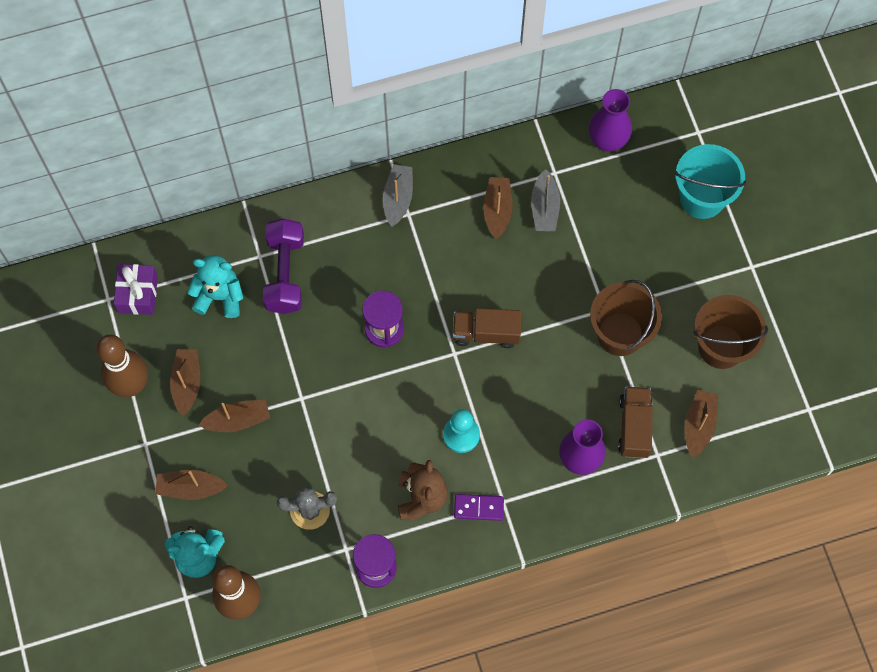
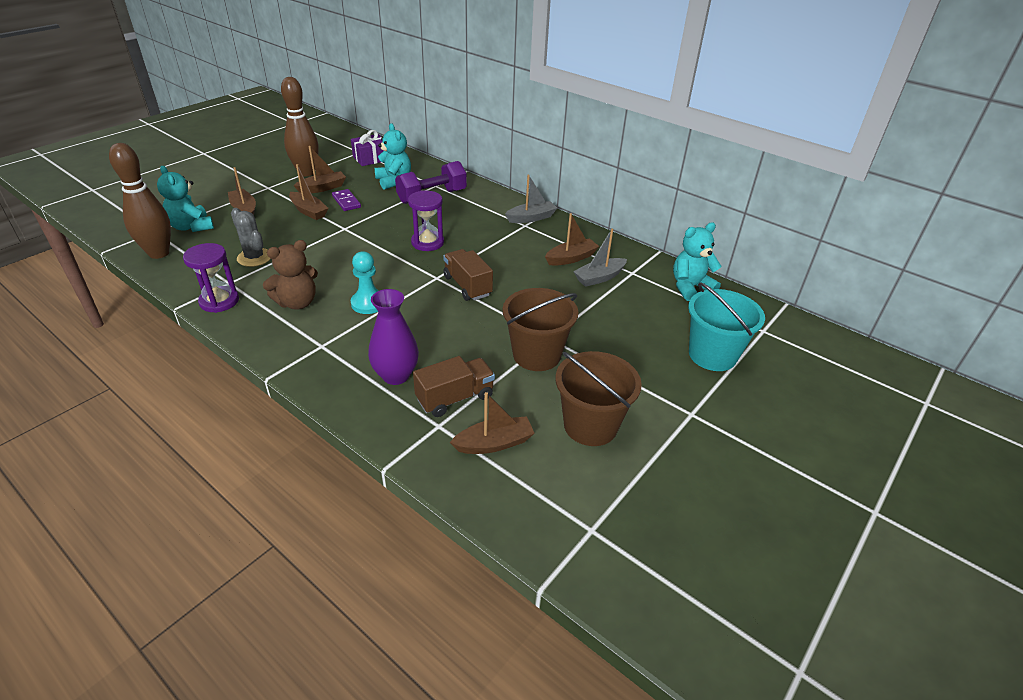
camera: 55 degrees right, 30 degrees down
(478, 508) = (307, 334): purple domino -> purple domino (346, 202)
(607, 140) = (690, 287): purple vase -> turquoise teddy bear

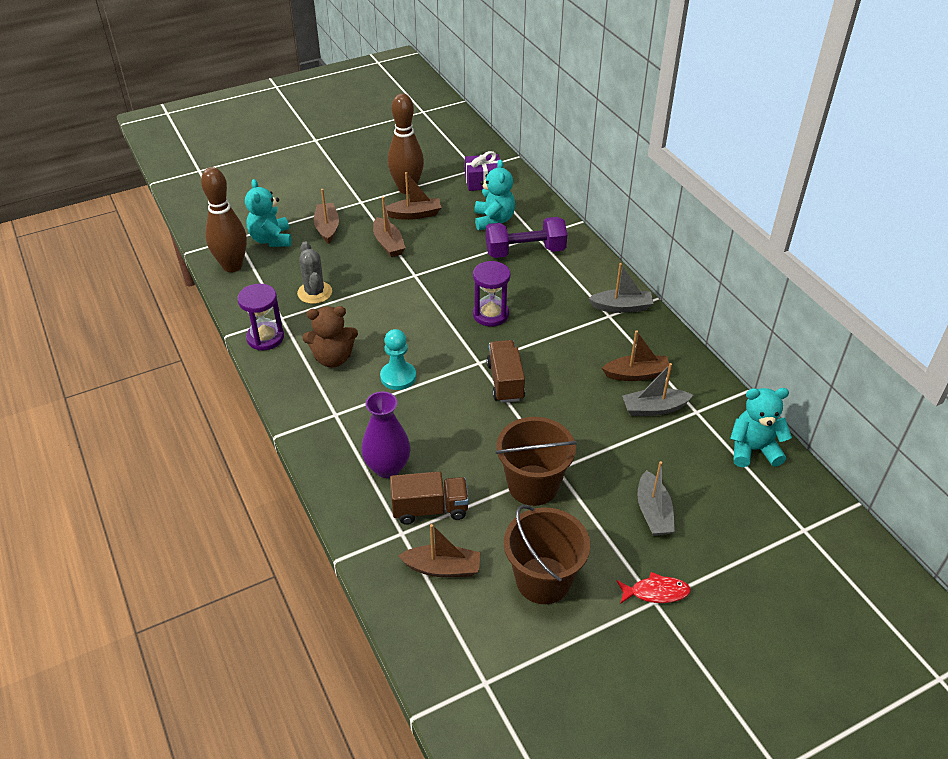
camera: 25 degrees right, 5 degrees up
(346, 202) = (431, 239): purple domino -> none
(646, 348) = (653, 512): none -> grey boat
(688, 406) = (656, 592): none -> red fish
(712, 355) = (722, 542): turquoise bucket -> none

